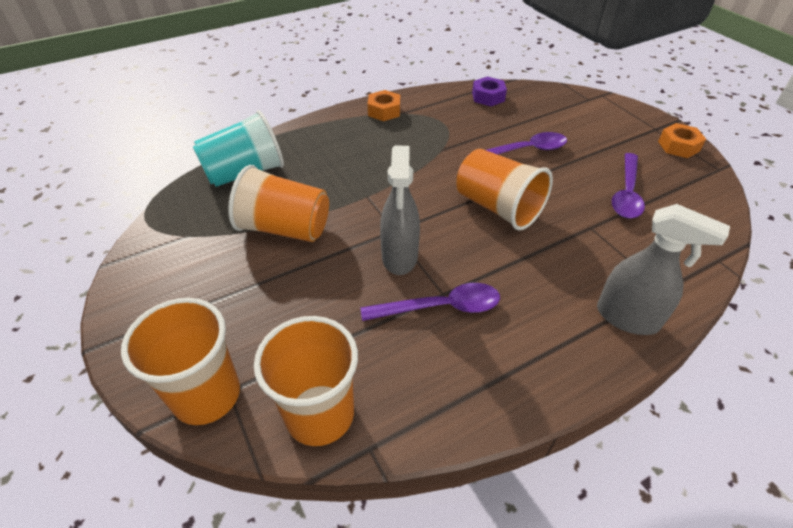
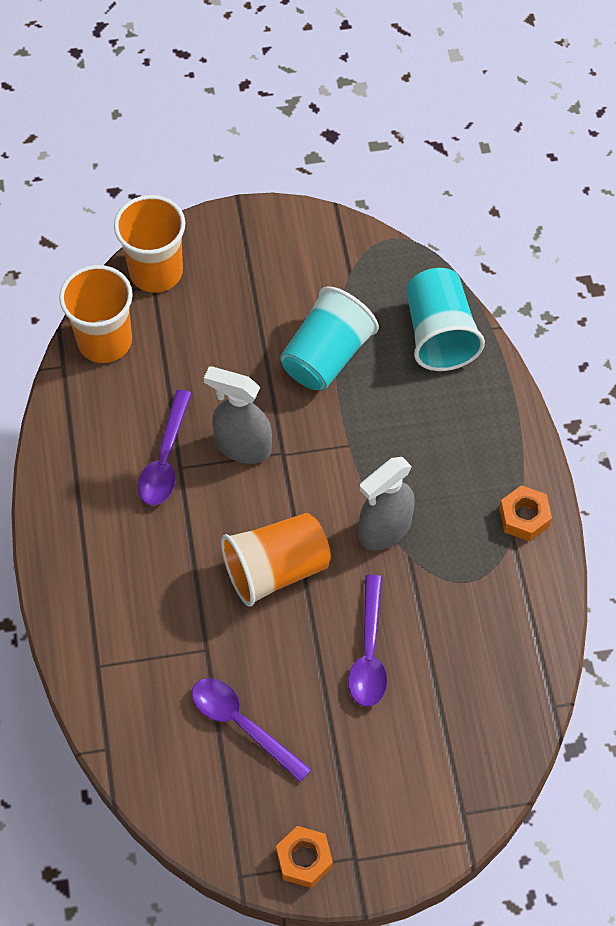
camera: 110 degrees right, 15 degrees up
(285, 228) = (326, 356): orange cup -> turquoise cup
(488, 97) = (517, 669): purple nut -> none
(627, 318) = (82, 610): grey spray bottle -> grey spray bottle (384, 530)

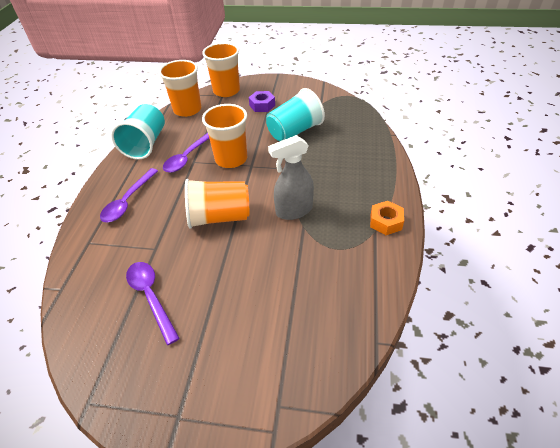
camera: 20 degrees right, 15 degrees down
(242, 299) = (262, 105): none -> purple nut
(242, 446) = (231, 159): grey spray bottle -> orange cup
(304, 859) = (140, 405): orange nut -> none
(369, 652) = (255, 274): purple spoon -> purple spoon (128, 201)
(439, 334) = (360, 132): turquoise cup -> turquoise cup (145, 144)

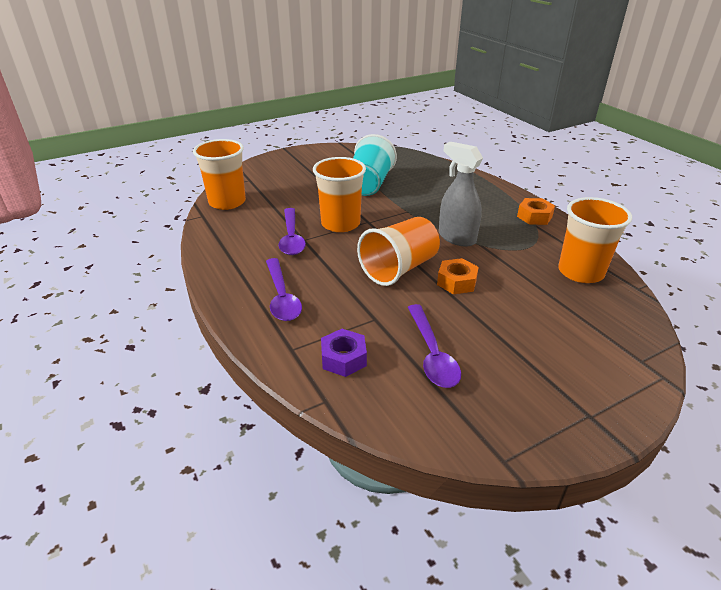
camera: 40 degrees left, 10 degrees down
(145, 144) = (223, 245): turquoise cup -> none
(151, 297) = (432, 354): purple spoon -> purple spoon turned 120 degrees counterclockwise
(226, 91) = (248, 175): orange cup -> orange cup (580, 272)
(241, 250) = (456, 282): none -> orange nut
(262, 105) = (306, 175): purple nut -> purple nut (343, 358)
(293, 211) = (456, 238): grey spray bottle -> grey spray bottle turned 105 degrees clockwise

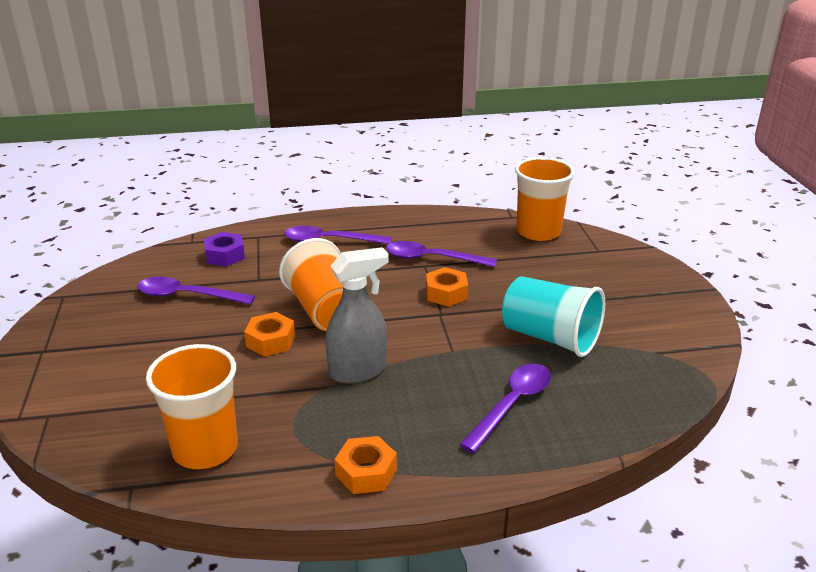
camera: 110 degrees right, 5 degrees down
(340, 224) = (446, 293): orange cup -> orange nut
(441, 188) = (512, 405): none -> purple spoon

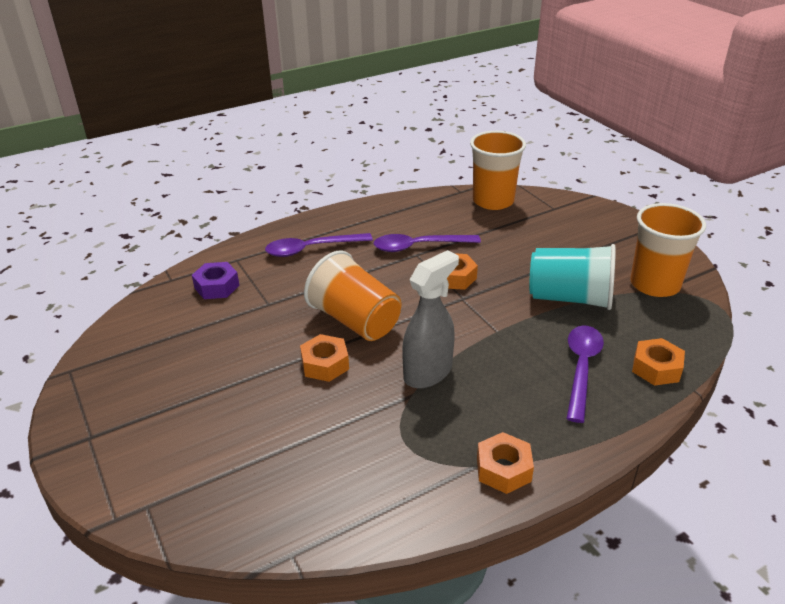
camera: 20 degrees left, 5 degrees up
(187, 296) = (207, 338): purple spoon -> none
(205, 449) = (338, 492): orange cup -> orange cup (654, 284)
(592, 424) = (656, 368): none -> orange nut

